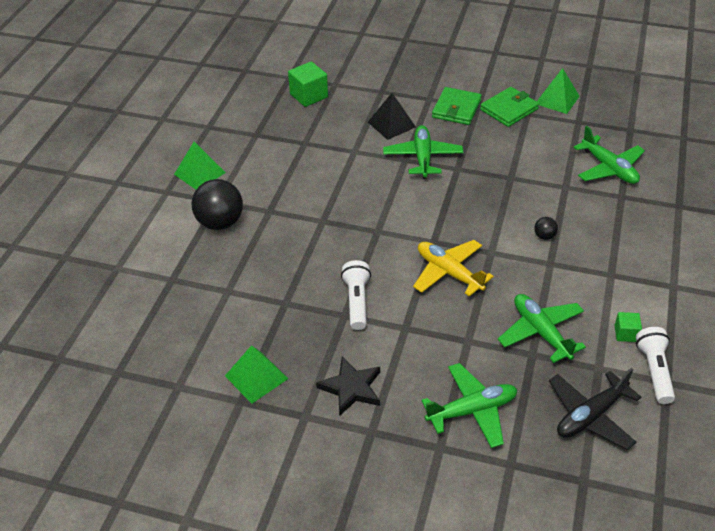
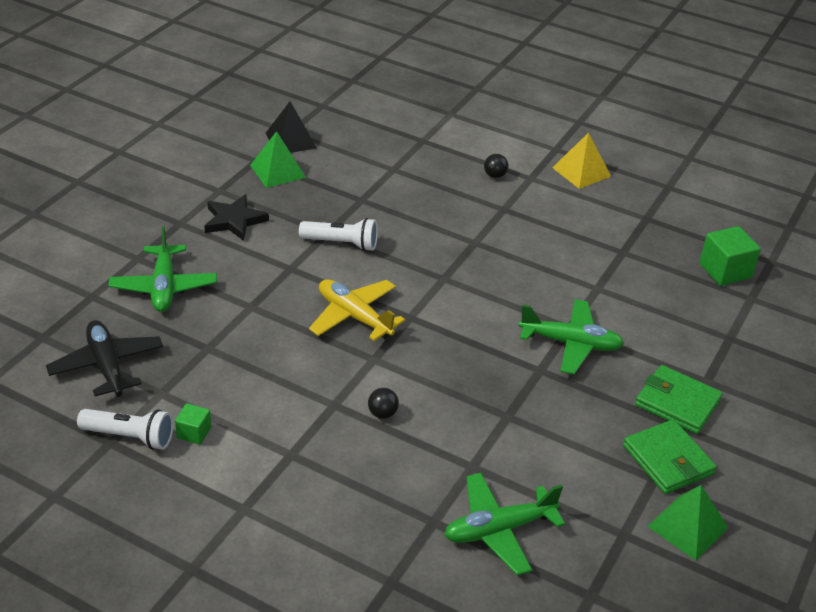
camera: 100 degrees right, 5 degrees down
(200, 173) = (581, 172): green pyramid -> yellow pyramid
(220, 223) = (495, 175): black ball -> black ball, size x0.45
(391, 124) = (649, 331): black pyramid -> black pyramid (291, 140)
(449, 273) = (354, 316): yellow plane -> yellow plane turned 105 degrees counterclockwise
(541, 332) = (233, 363): green plane -> none

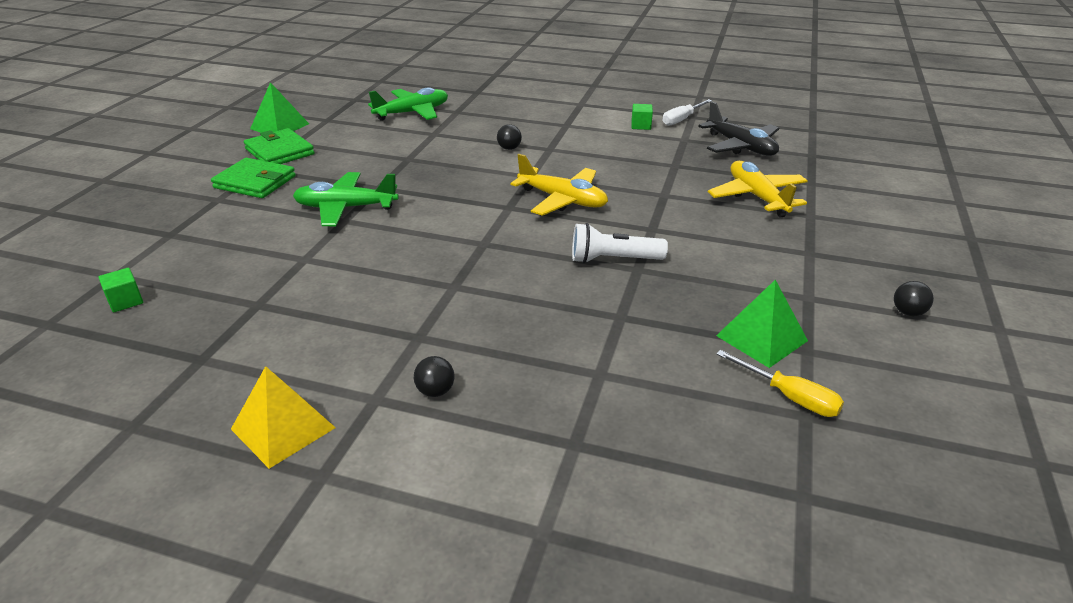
camera: 170 degrees right, 5 degrees down
(130, 437) = (682, 119): white flashlight -> white screwdriver
(164, 170) = (908, 312): none -> black ball
(164, 287) = (757, 197): green plane -> yellow plane
(234, 220) = (753, 264): black star -> none
(291, 140) = (789, 397): black pyramid -> yellow screwdriver
(725, 271) = (125, 301): green cube -> green cube, size x0.56

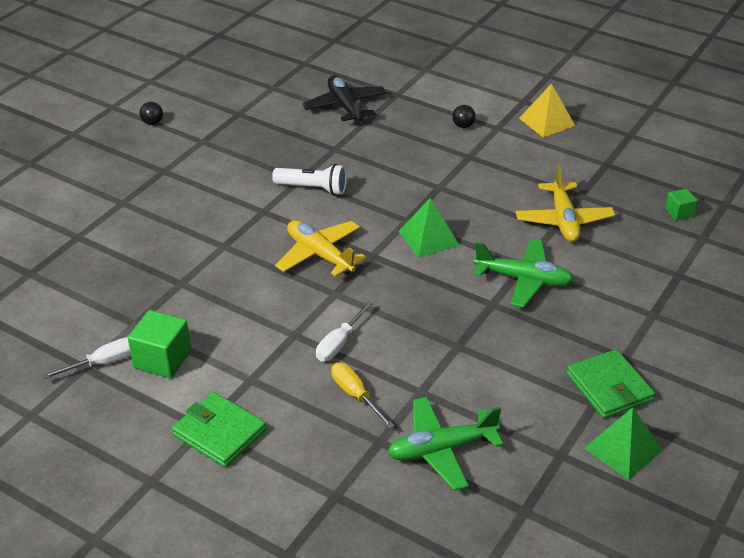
camera: 165 degrees left, 5 degrees up
(255, 182) = (622, 334): green wallet -> green wallet (219, 432)
(509, 148) = (339, 343): black ball -> white screwdriver
(641, 126) = (162, 359): green cube -> green cube, size x1.77
(741, 146) = (87, 299): black plane -> black plane (345, 106)
(757, 197) = (144, 228): yellow plane -> yellow plane (563, 220)
(761, 338) = (258, 123): green pyramid -> green pyramid (428, 238)
(789, 397) = (272, 95): yellow screwdriver -> yellow screwdriver (356, 395)

